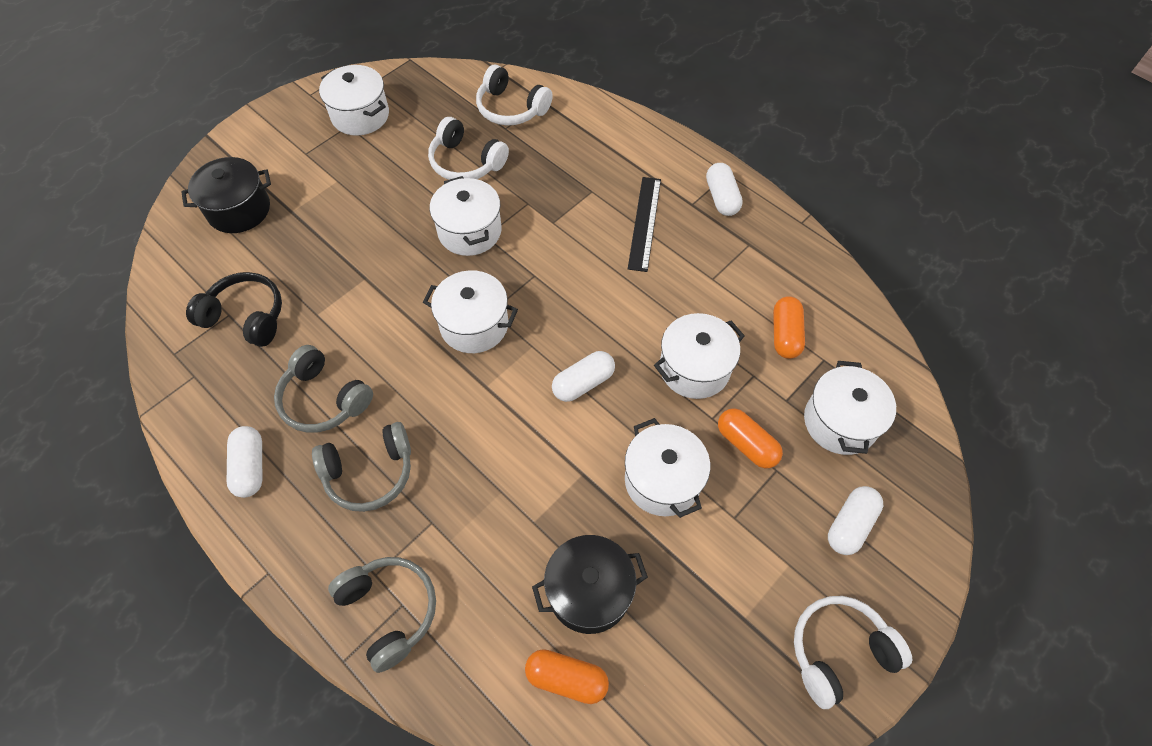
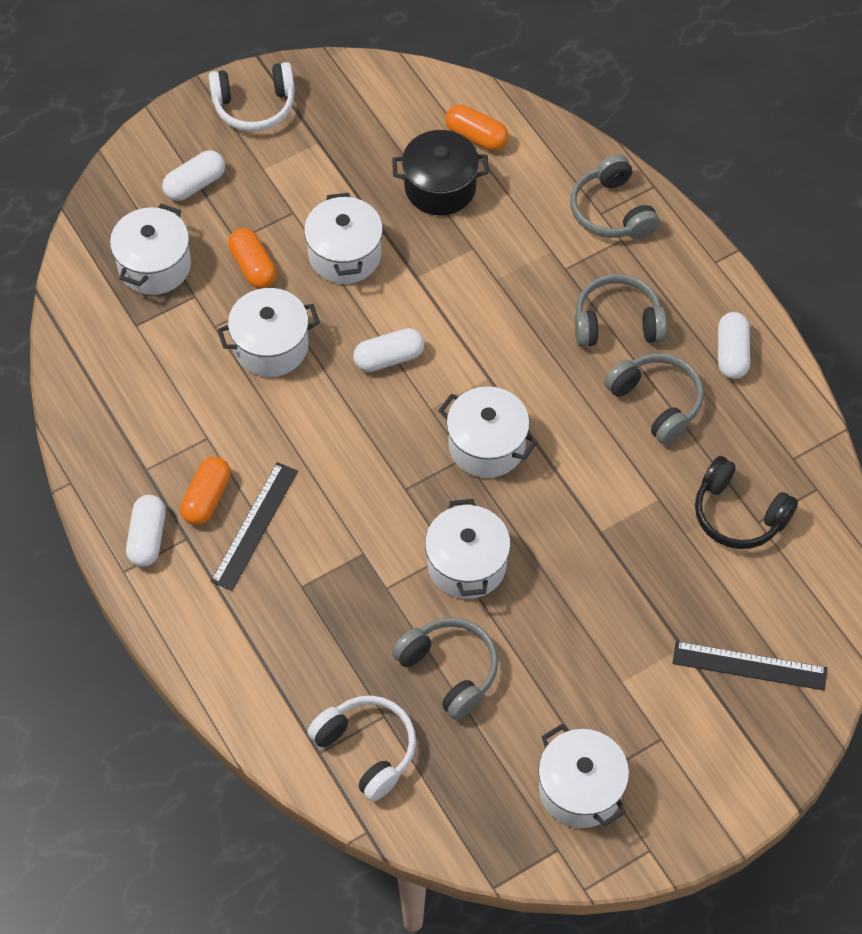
camera: 165 degrees left, 0 degrees up
(239, 210) = (749, 665): black pot -> black ruler
(466, 162) = (449, 670): white headphones -> grey headphones
(785, 334) = (161, 358): orange capsule -> orange capsule (207, 498)

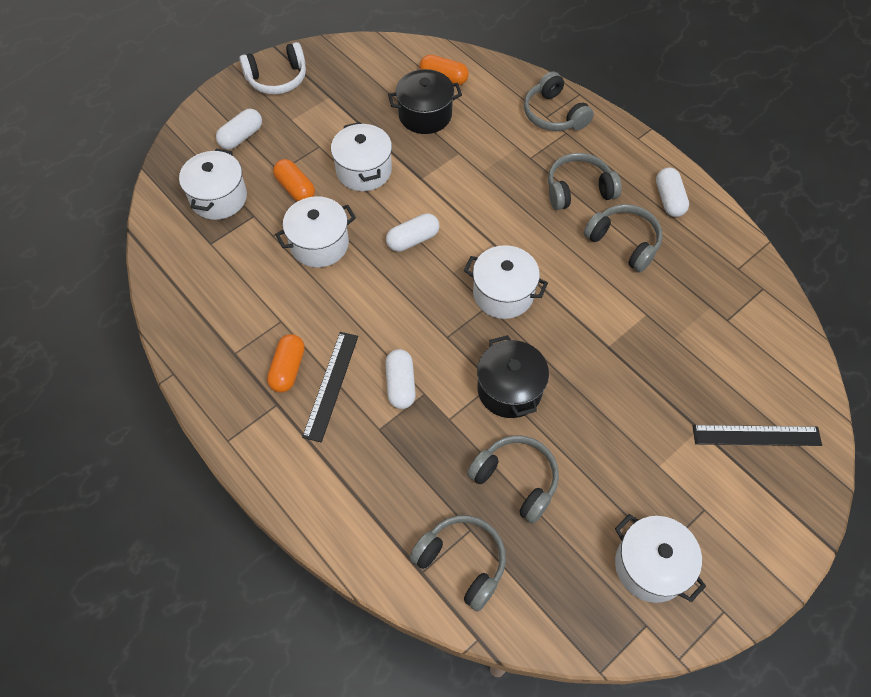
camera: 10 degrees left, 0 degrees up
(147, 538) = (243, 409): white capsule -> white capsule (400, 384)
(367, 749) = (462, 562): white headphones -> grey headphones
(466, 564) = (509, 389): white pot -> black pot
(738, 514) = (710, 317): black headphones -> none

